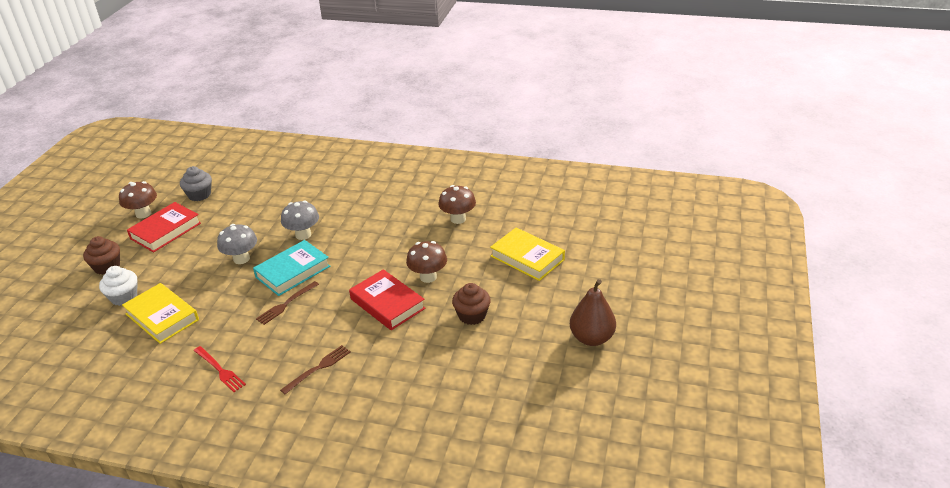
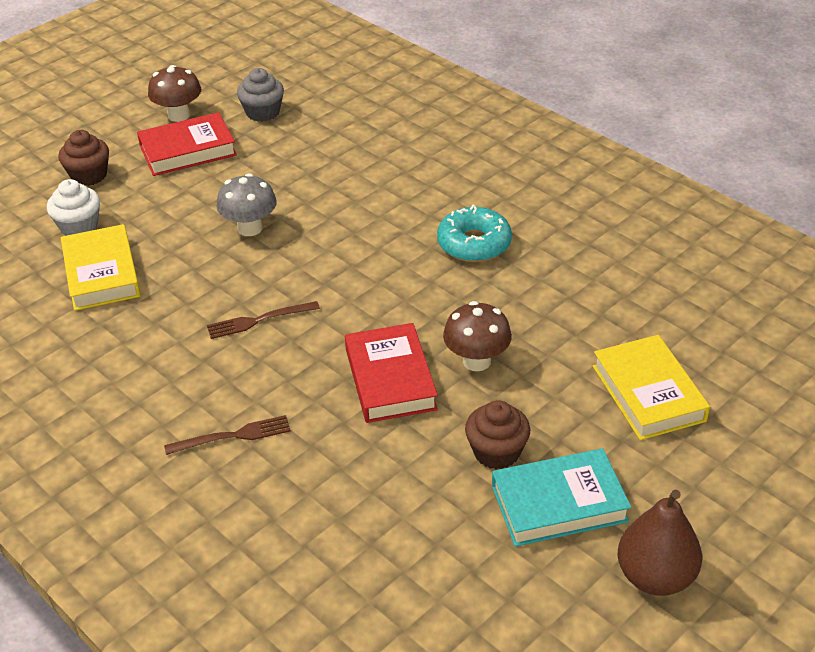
camera: 30 degrees right, 5 degrees up
(220, 370) = (115, 381): red fork -> none
(293, 272) = (300, 274): turquoise book -> turquoise book (559, 503)
(303, 235) = (352, 223): grey mushroom -> none
(382, 221) = (474, 244): none -> turquoise donut
(458, 219) = (586, 284): brown mushroom -> none

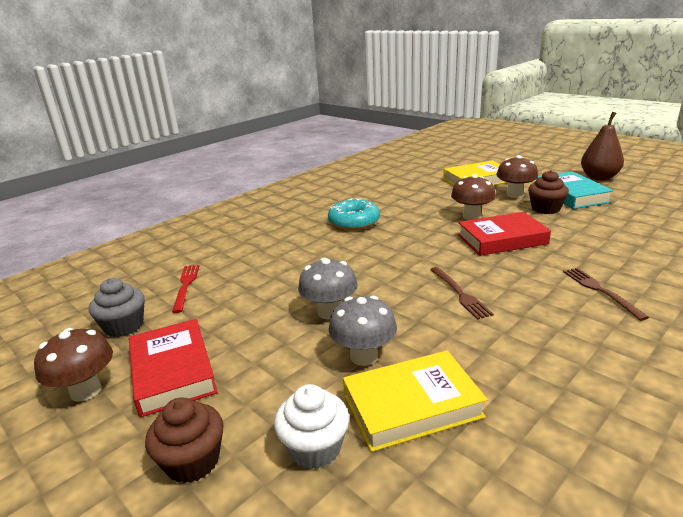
camera: 90 degrees left, 15 degrees down
(172, 249) = (364, 356): none -> grey mushroom
(328, 133) = (186, 285): none -> red fork
(567, 428) = (514, 195): none -> brown mushroom

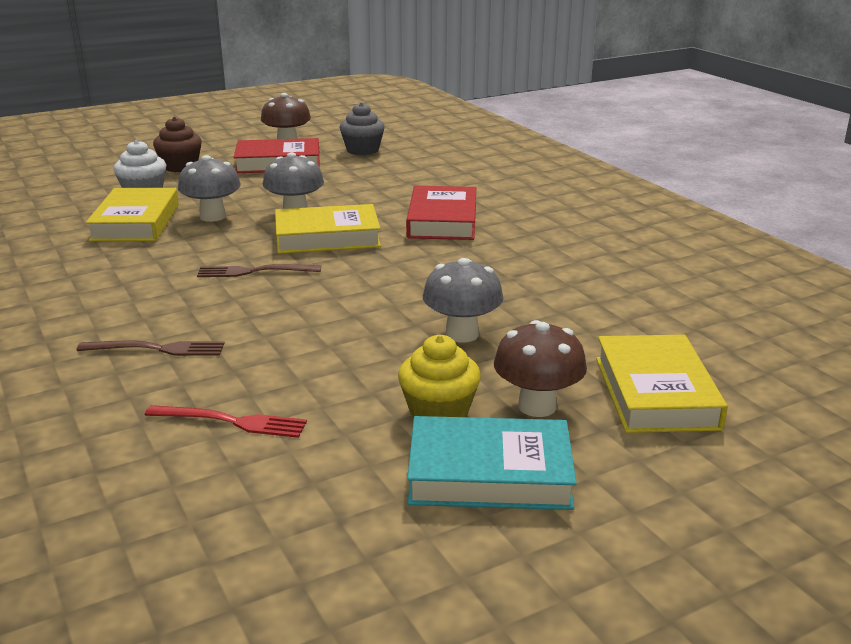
camera: 105 degrees right, 0 degrees up
(186, 285) = (414, 167): red fork -> red fork (232, 422)
(354, 222) = (512, 251): turquoise donut -> none
(373, 283) = (327, 237): none -> yellow book
(471, 216) = (462, 334): brown mushroom -> grey mushroom
(502, 239) = (356, 333): red book -> red book (442, 220)
(545, 209) = (439, 412): brown cupcake -> yellow cupcake
(599, 178) = (584, 577): brown pear -> none

